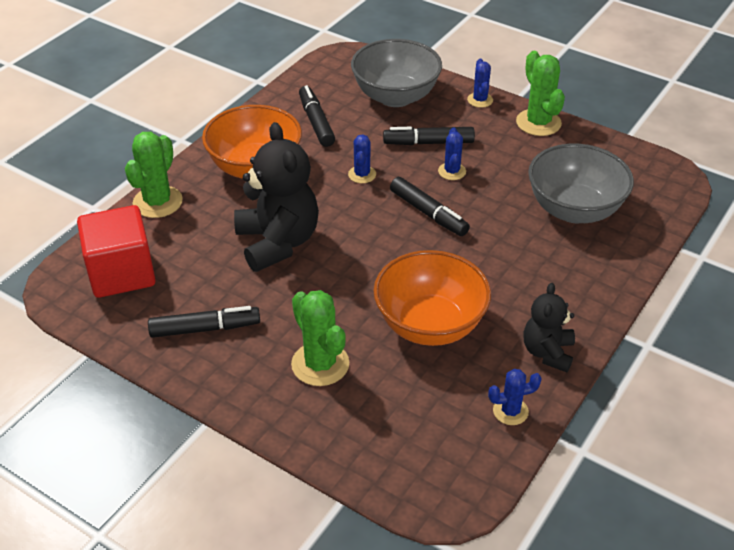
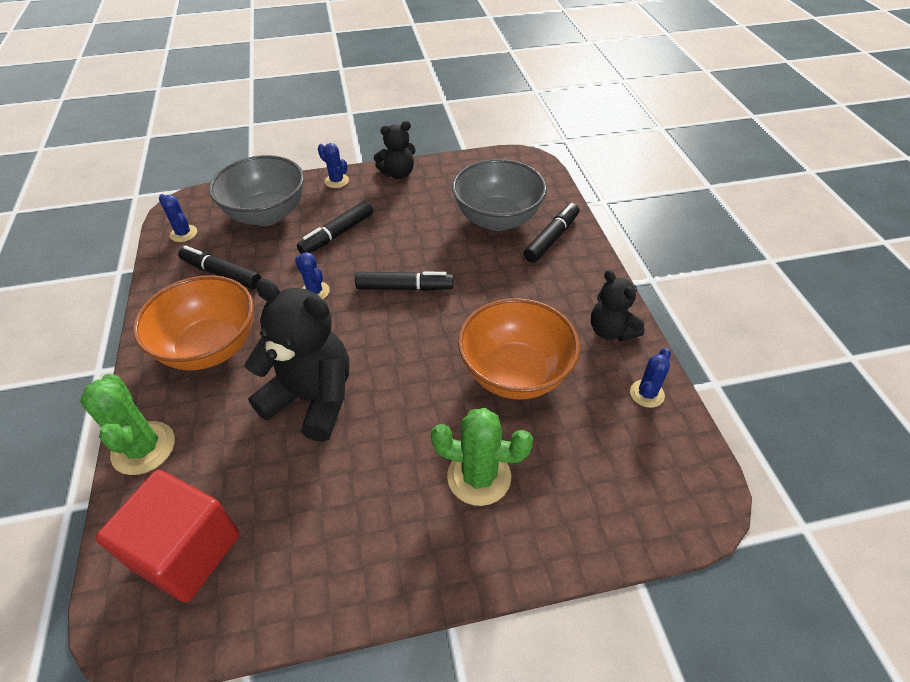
camera: 45 degrees left, 5 degrees up
(205, 328) = (342, 533): black marker -> black marker (551, 238)
(452, 171) = (382, 245): blue cactus -> blue cactus (183, 233)
(538, 123) = (398, 174): green cactus -> black teddy bear

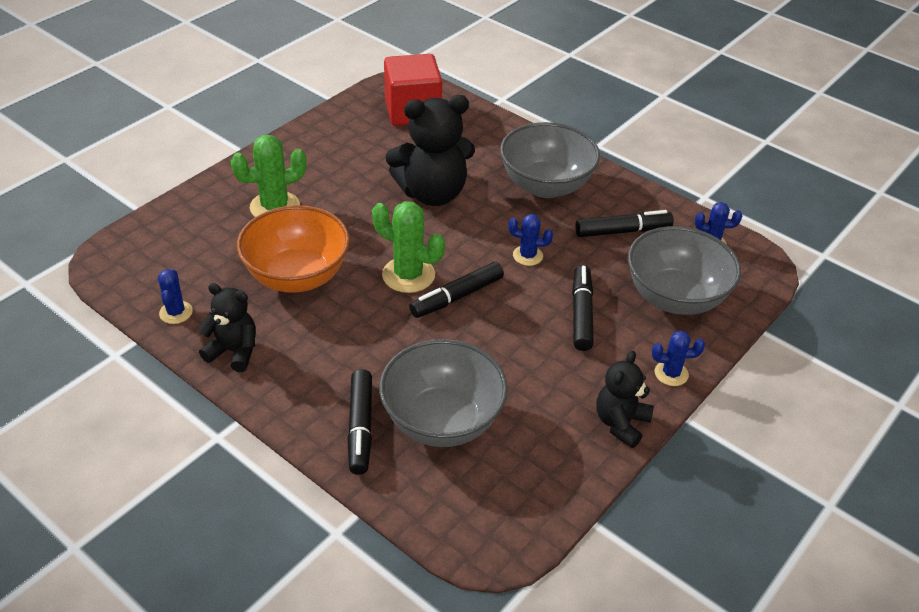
camera: 140 degrees right, 5 degrees down
(143, 448) = (501, 129): green cactus -> green cactus (408, 275)
(210, 347) = (546, 186): orange bowl -> grey bowl

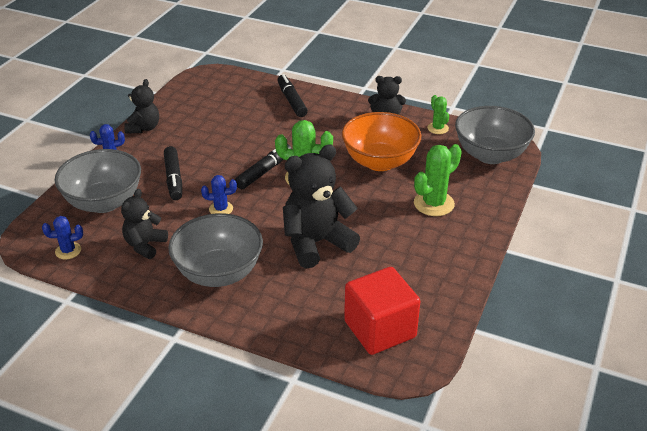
camera: 165 degrees right, 5 degrees down
(176, 312) = (438, 128): blue cactus -> green cactus
(442, 421) = (248, 111): grey bowl -> grey bowl (490, 155)
(623, 231) = (145, 245): black marker -> black teddy bear

